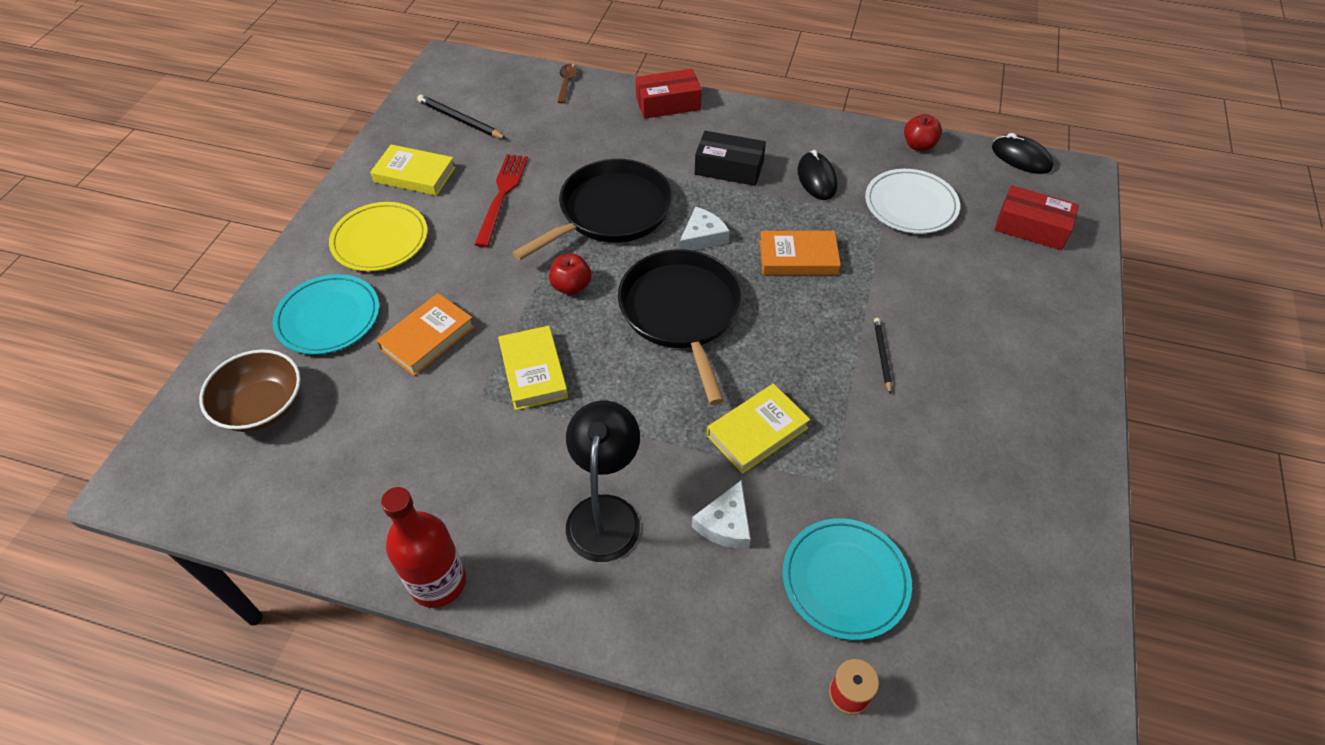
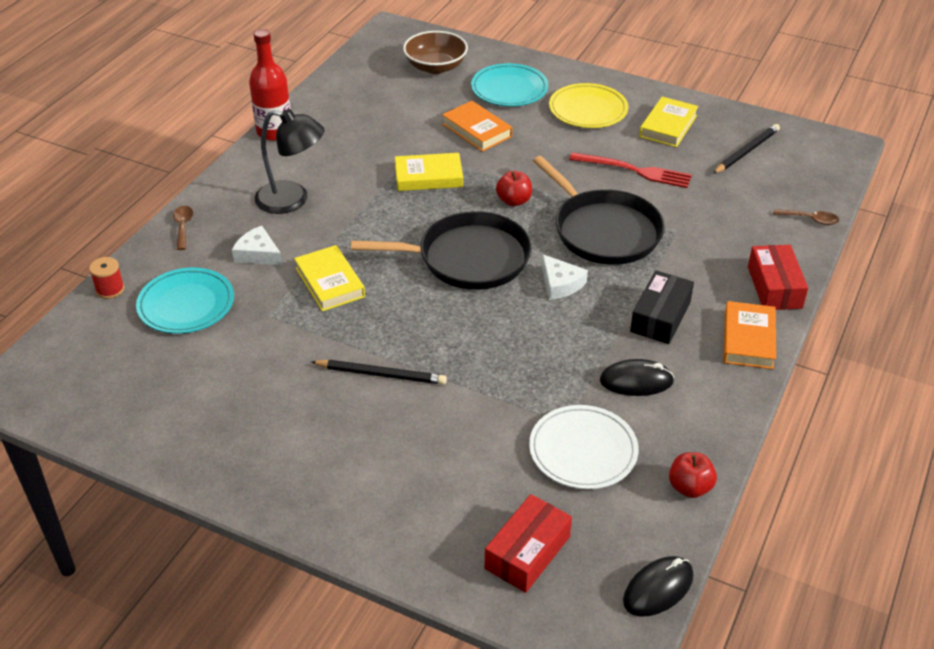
camera: 100 degrees right, 10 degrees down
(691, 640) = (183, 226): none -> brown spoon
(798, 258) = (519, 343): orange book -> orange book (748, 339)
(882, 355) = (381, 374): black pencil -> black pencil, size x1.54

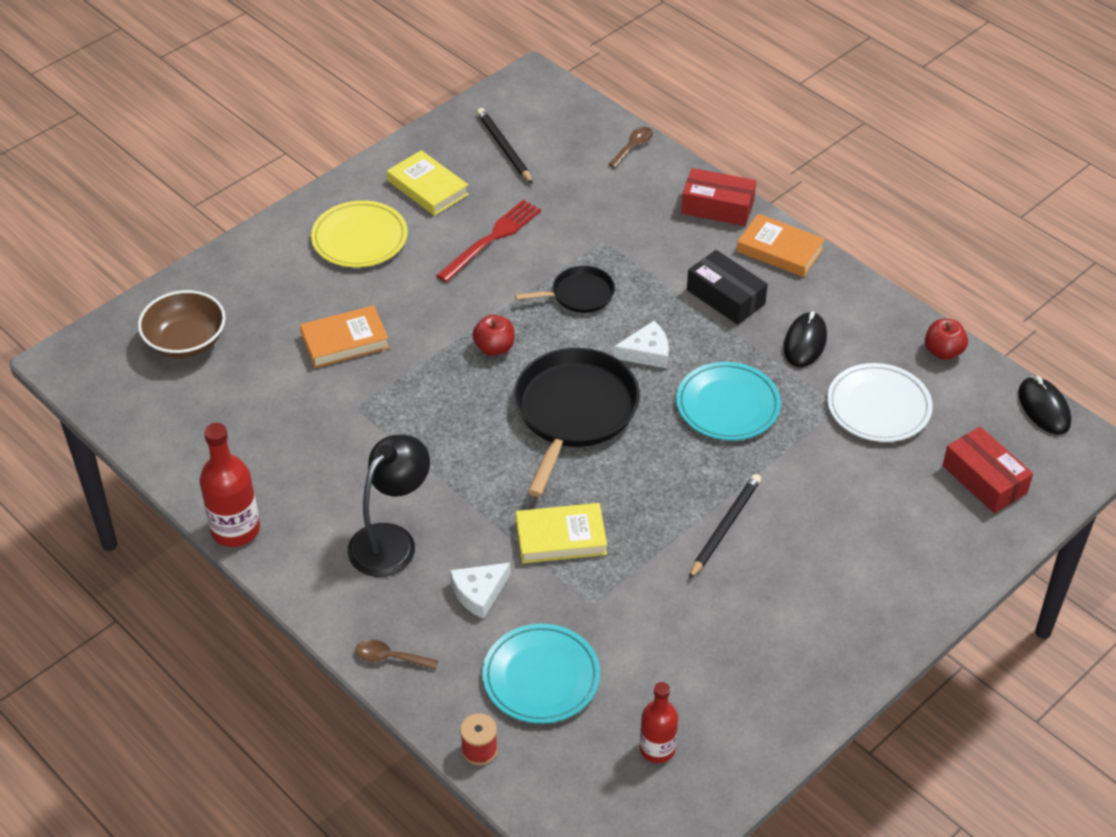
camera: 70 degrees left, 5 degrees up
(131, 384) = (657, 749): none -> red bottle
(428, 176) = (412, 406): yellow book -> none
(509, 89) = (277, 290): turquoise plate -> turquoise plate (728, 405)
(603, 231) = (579, 294): black pan -> black pan, size x0.53

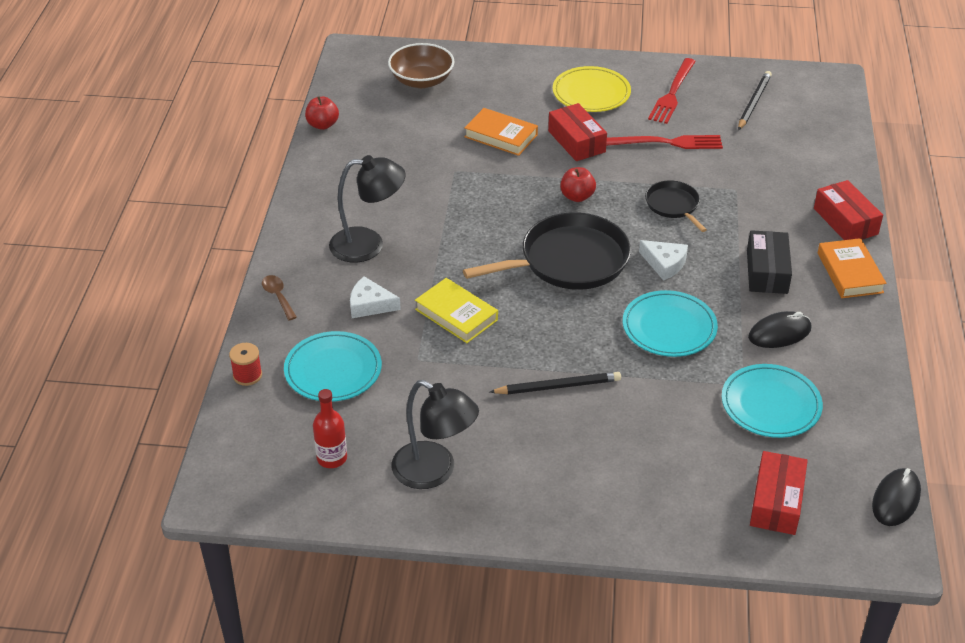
camera: 50 degrees right, 5 degrees down
(235, 530) = (305, 181): red bottle -> none
(417, 295) = (576, 141): none -> red box
(428, 187) = (672, 93): yellow book -> red fork
(579, 294) = (673, 205): black pan -> black pan turned 150 degrees counterclockwise
(633, 147) = (841, 153): brown spoon -> none
(746, 682) = (434, 472): none -> black lamp
(878, 406) = (770, 404): white plate -> turquoise plate
(943, 352) = (873, 411): red apple -> red apple (322, 125)

